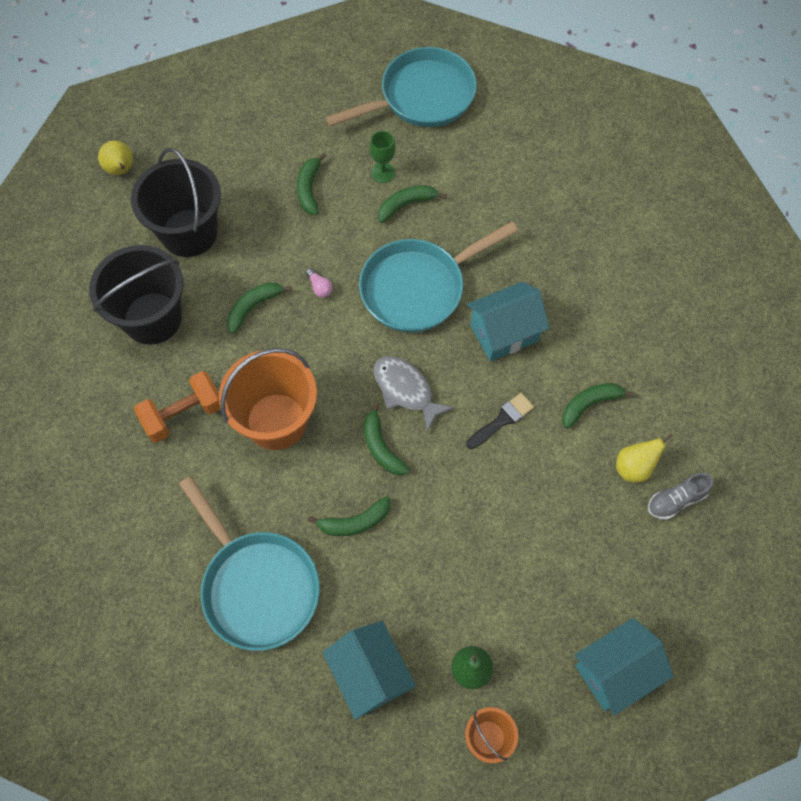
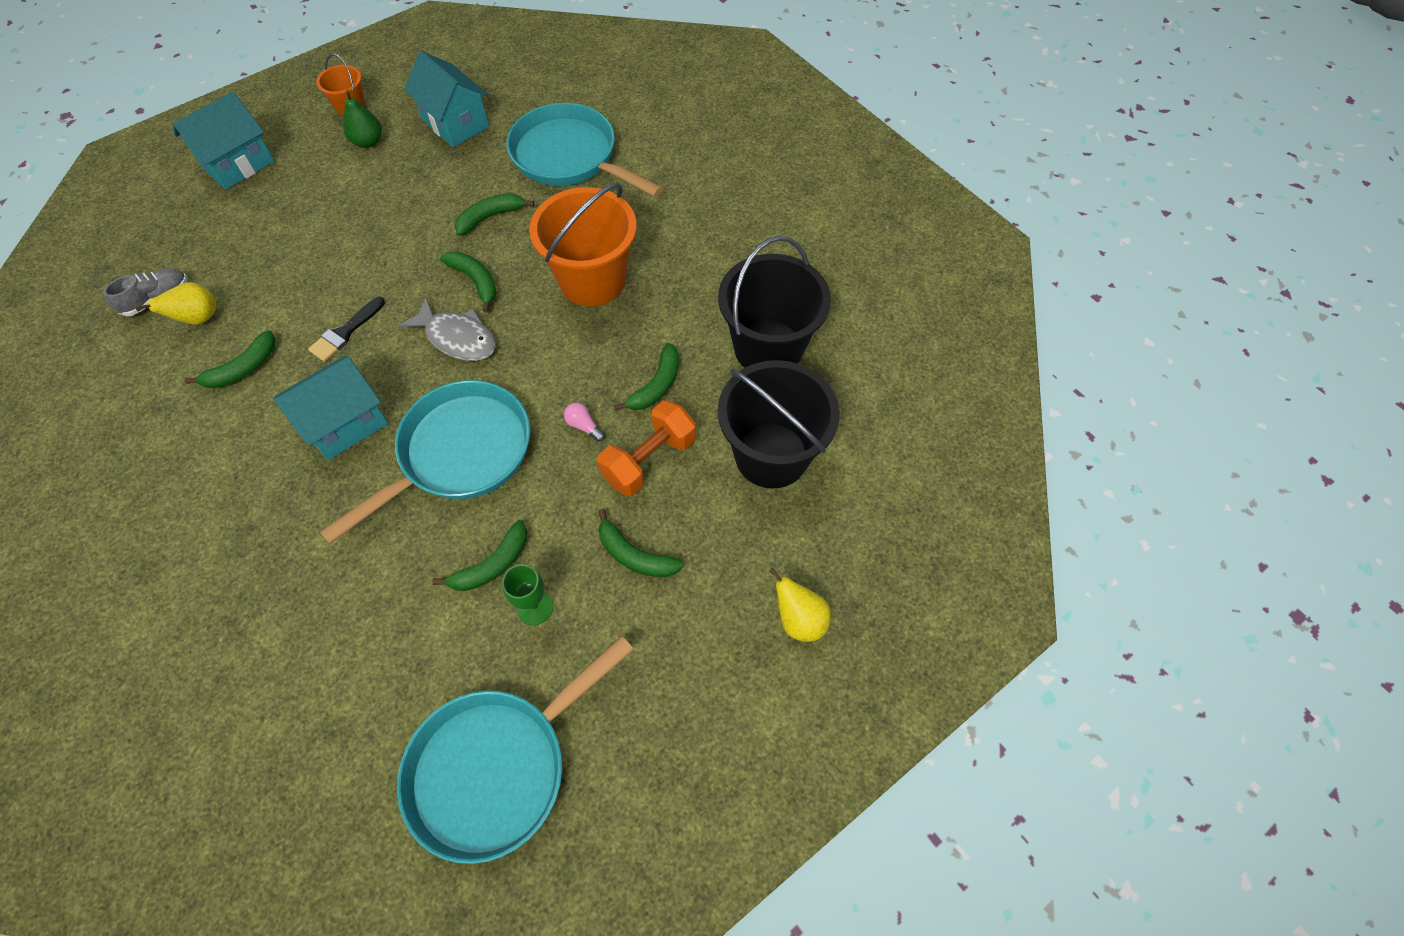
camera: 165 degrees right, 5 degrees down
(121, 170) = (902, 519): yellow pear -> yellow pear (799, 620)
(183, 414) = (691, 266): orange dumbbell -> orange dumbbell (649, 460)
(309, 189) = (634, 555): green banana -> green banana turned 135 degrees clockwise

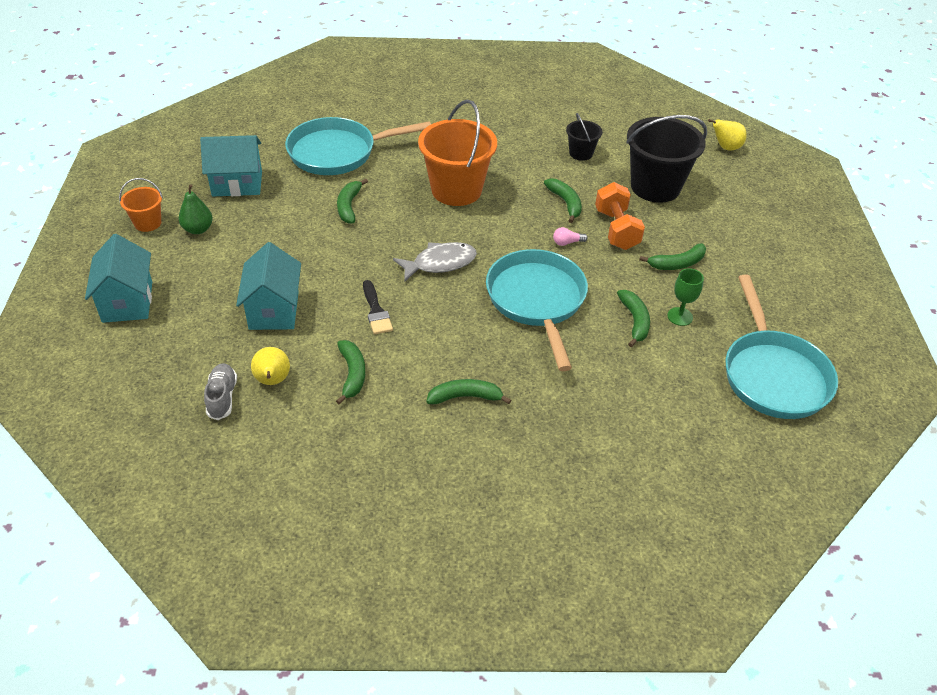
camera: 55 degrees left, 15 degrees down
(345, 423) = (459, 341): turquoise house -> turquoise house (274, 310)
(475, 281) = (399, 236): green banana -> green banana (465, 397)
(768, 348) = (581, 153): black bucket -> black bucket, size x0.49
(799, 620) = (766, 227): yellow pear -> yellow pear (725, 147)

